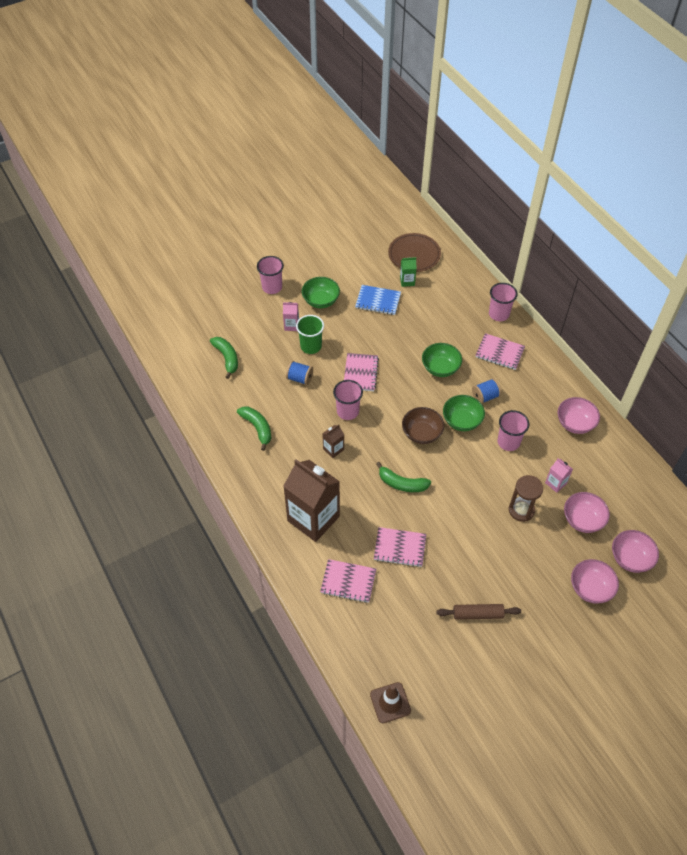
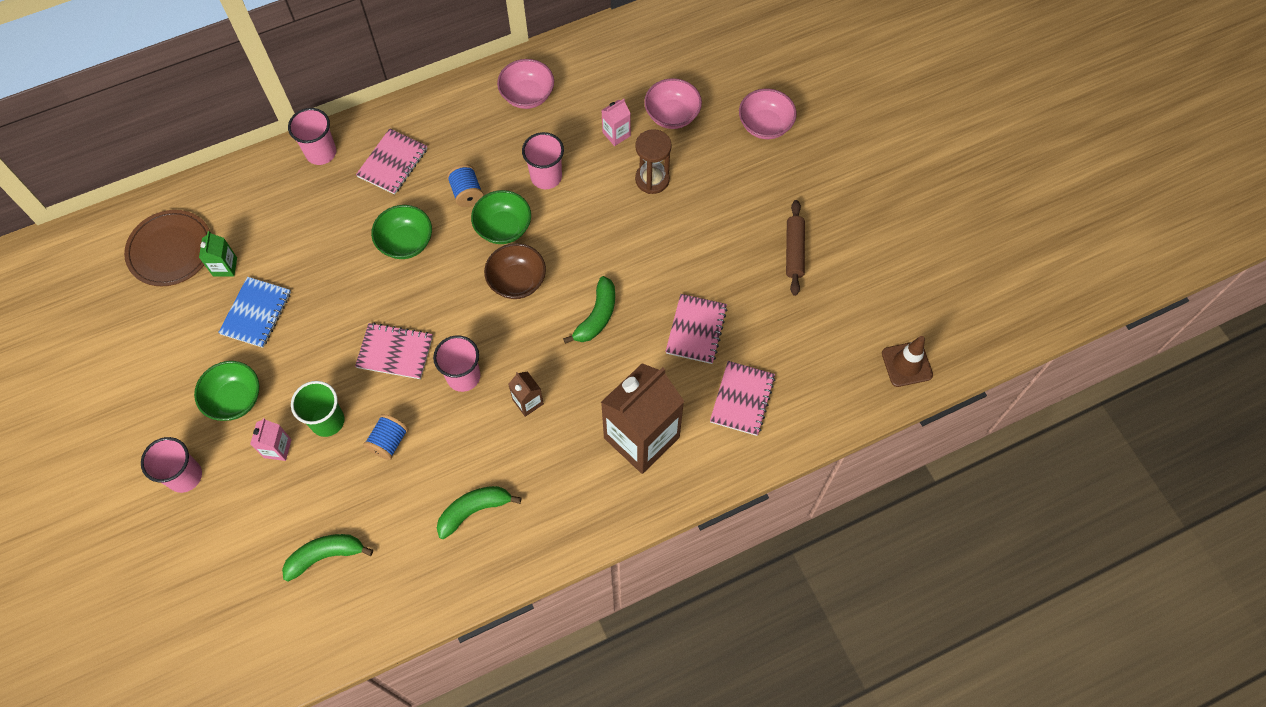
camera: 85 degrees left, 10 degrees up
(630, 558) = (728, 77): pink bowl -> none

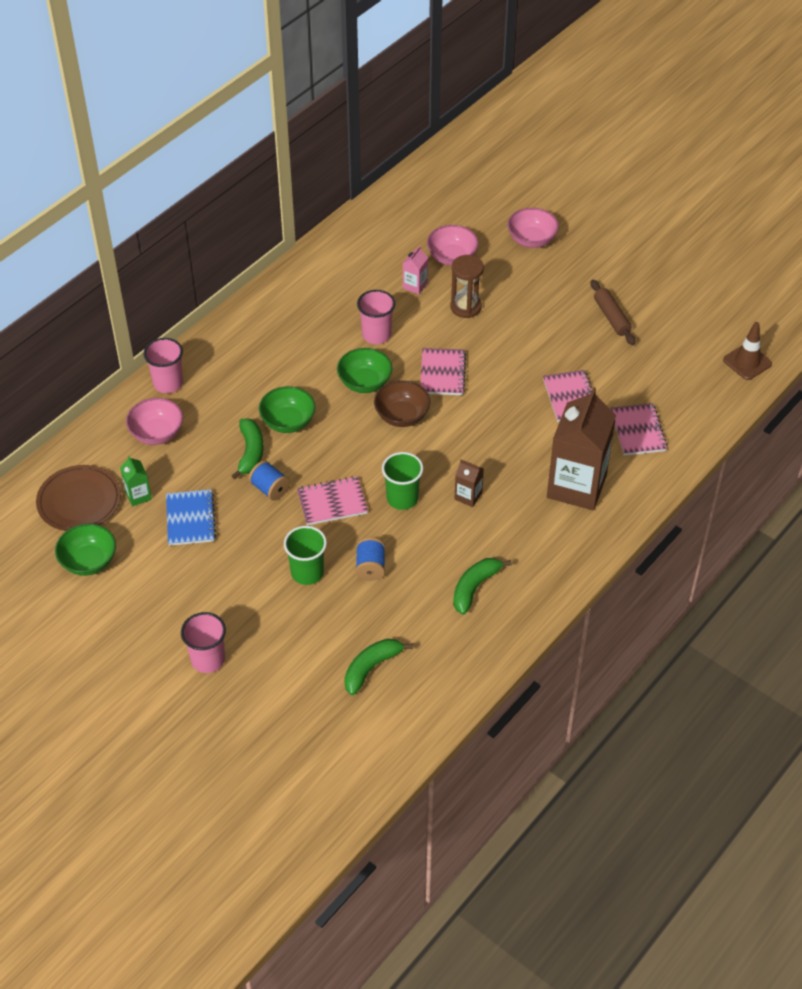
camera: 25 degrees left, 15 degrees down
(235, 399) = (214, 588): green bowl -> green bowl (89, 561)
(277, 448) = (277, 608): pink carton -> none
(392, 163) = (237, 369): pink notebook -> pink notebook (442, 373)
(463, 376) = (402, 498): pink cup -> green cup
(467, 193) = (316, 369): blue spool -> blue spool (270, 489)
(527, 95) = (321, 283): pink bowl -> pink bowl (157, 433)
(597, 316) = (484, 417): green banana -> green banana (250, 452)

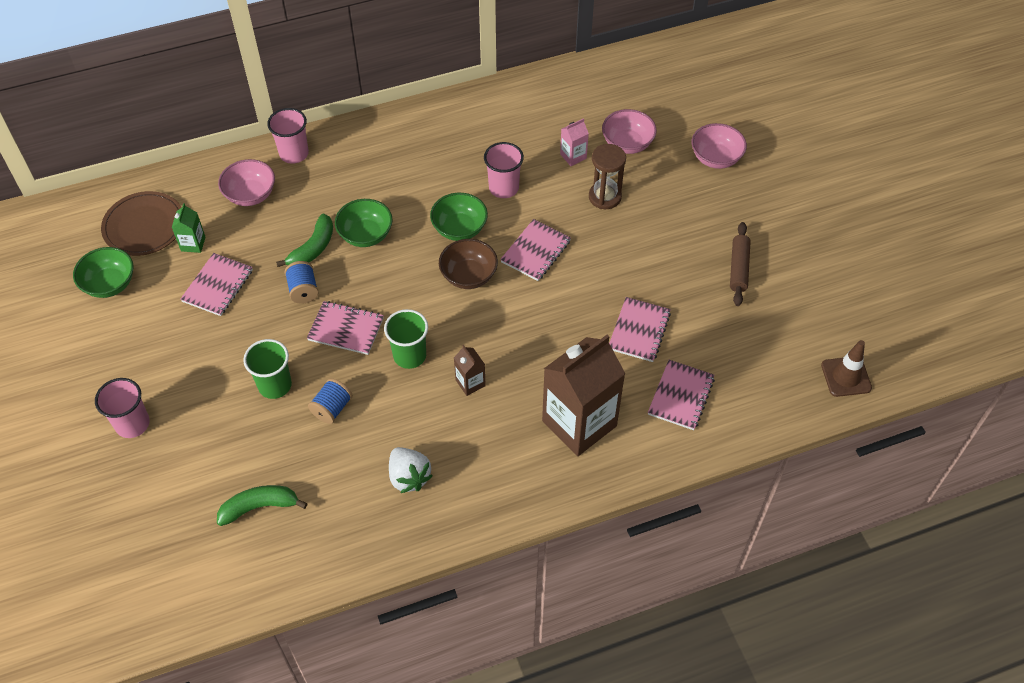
camera: 30 degrees right, 5 degrees up
(190, 519) = (218, 286): blue notebook -> pink notebook
(474, 588) = (409, 477): green banana -> white strawberry

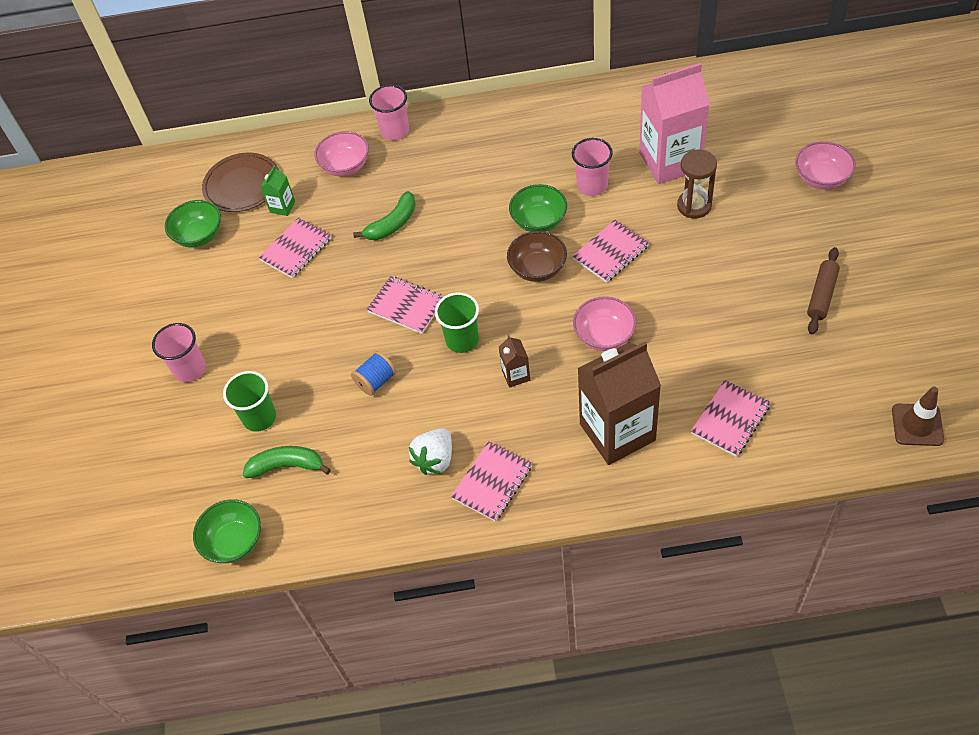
camera: 20 degrees right, 0 degrees up
(275, 385) = (327, 351): green cup -> green cup (259, 417)
(303, 290) = (374, 263): blue spool -> none
(365, 235) = (446, 217): green bowl -> green bowl (234, 541)
(409, 477) = (435, 459): white strawberry -> white strawberry turned 45 degrees clockwise
(573, 156) = (670, 161): pink carton -> pink carton, size x2.36
(627, 144) = (729, 154): pink bowl -> pink bowl (604, 336)
(639, 331) = (700, 346): pink notebook -> pink notebook (492, 482)

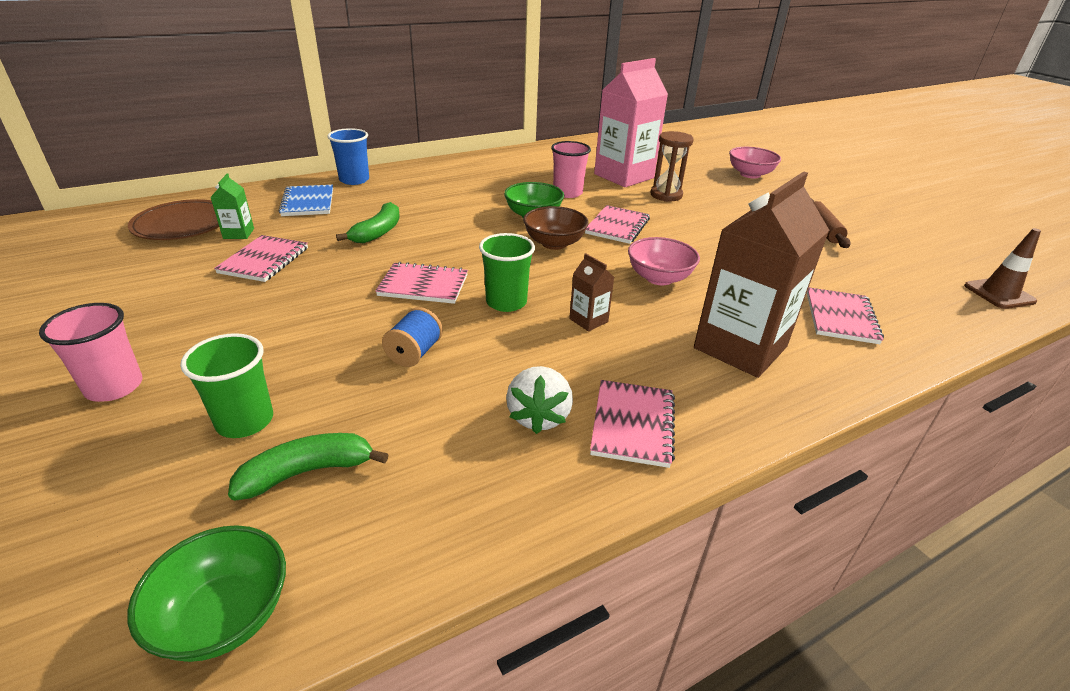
camera: 30 degrees left, 20 degrees down
(199, 236) = (126, 264): green bowl -> none
(345, 166) = (308, 202): pink bowl -> blue notebook
(395, 131) = (354, 180): pink cup -> blue cup

